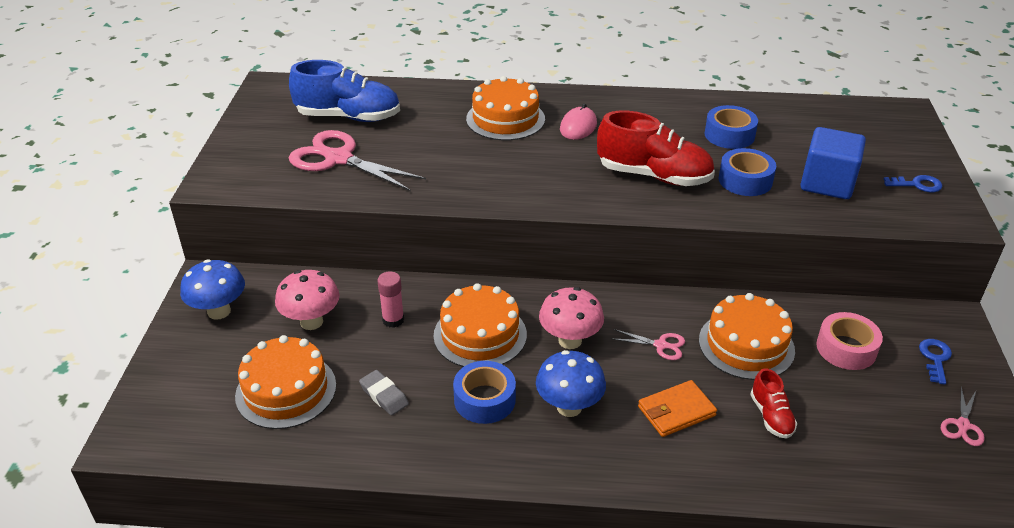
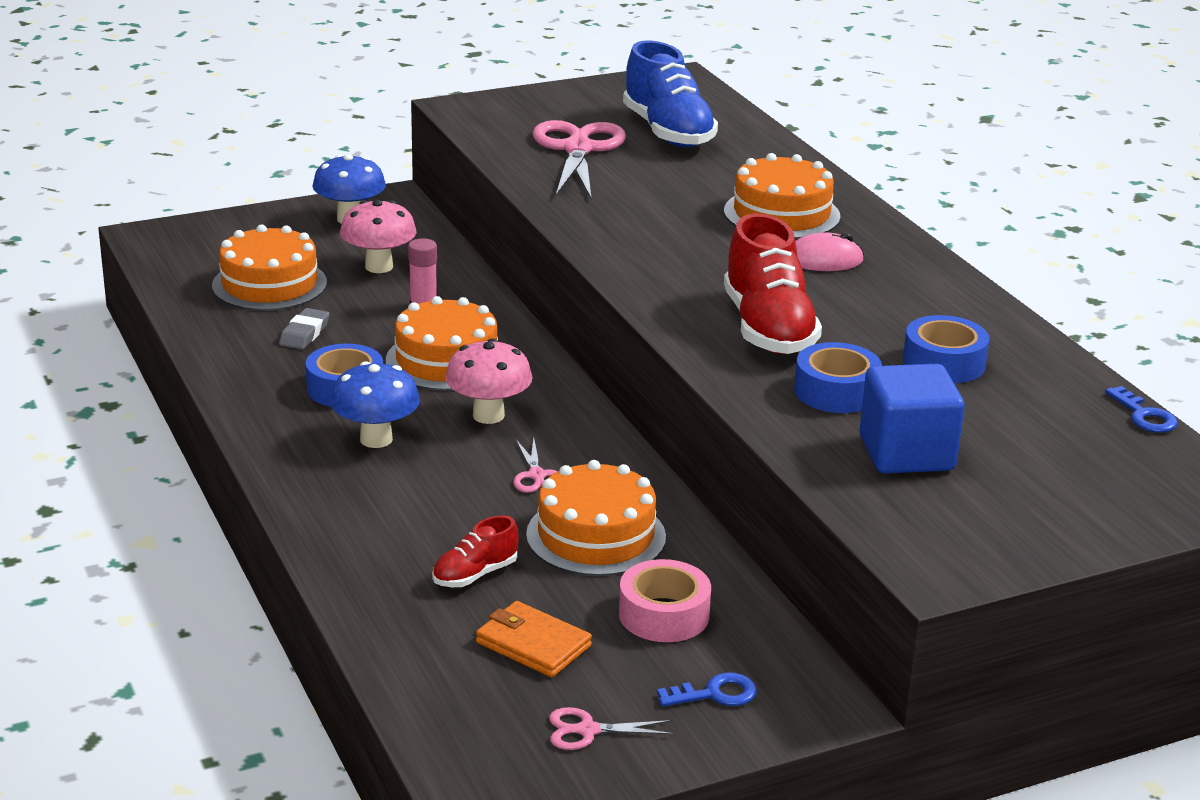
camera: 60 degrees right, 10 degrees down
(676, 411) = (427, 507): orange wallet -> orange wallet (533, 644)
(917, 185) = (997, 528): blue key -> blue key (1144, 416)

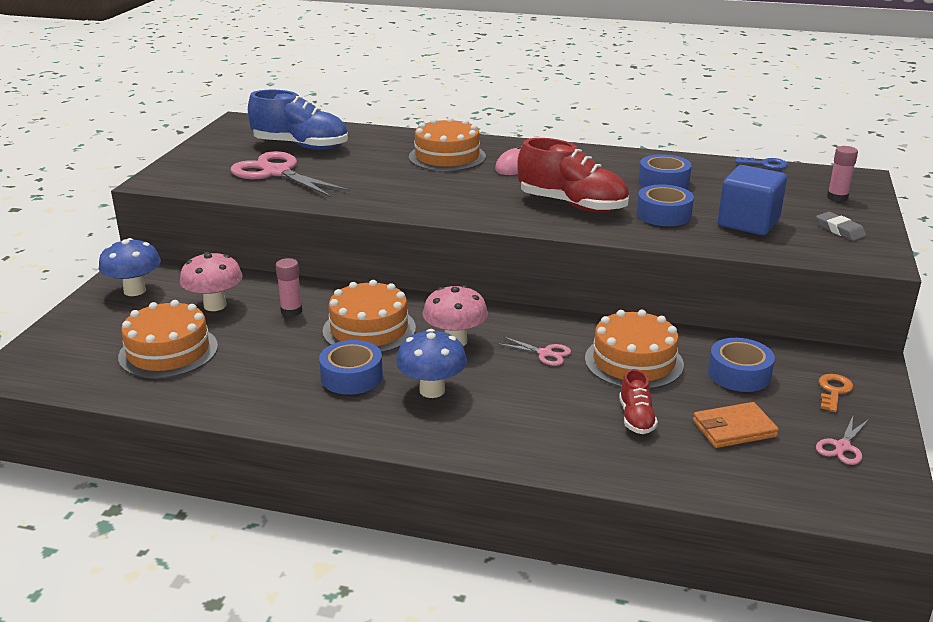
camera: 50 degrees left, 0 degrees up
(304, 334) = (257, 364): grey eraser -> grey eraser (840, 230)
(663, 615) = (739, 374): pink tape -> blue tape
(715, 694) = (833, 391): blue key -> orange key
(1113, 497) = (837, 197): none -> pink glue stick

